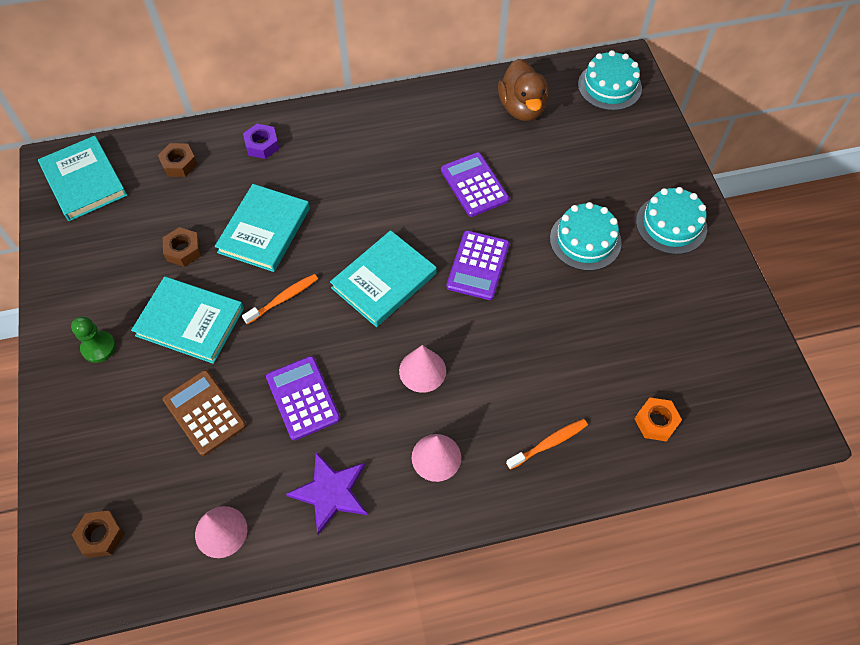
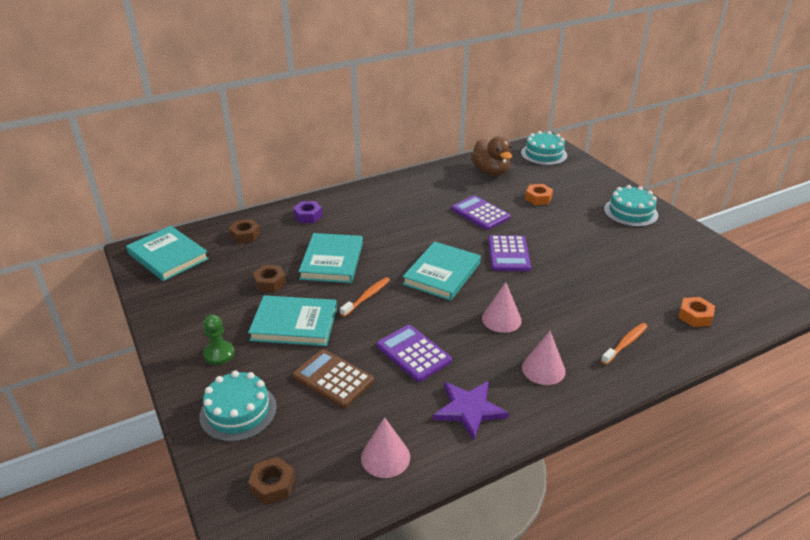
camera: 15 degrees left, 25 degrees down
(561, 172) = (538, 198): none -> orange nut
(585, 240) = (577, 229): turquoise cake -> turquoise cake (238, 411)

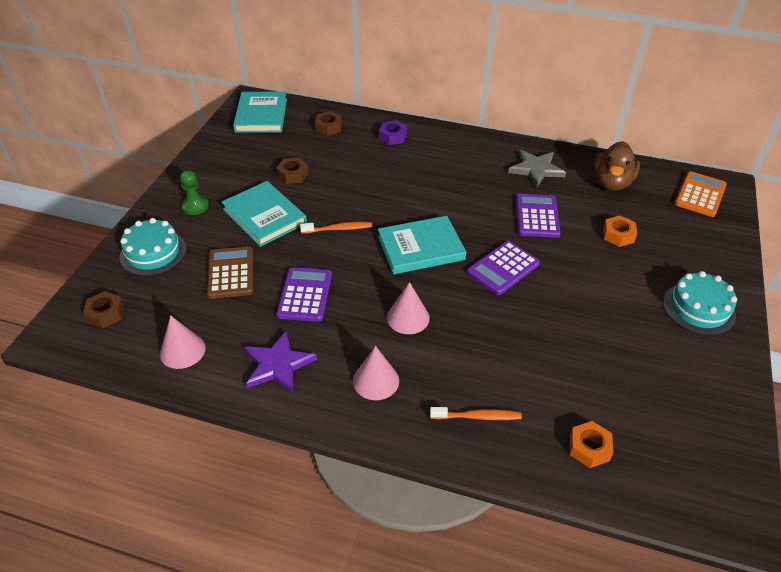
camera: 45 degrees right, 10 degrees up
(332, 261) = (356, 184): turquoise book -> none
(437, 187) = (536, 169): none -> grey star
(543, 154) = (700, 195): turquoise cake -> orange calculator

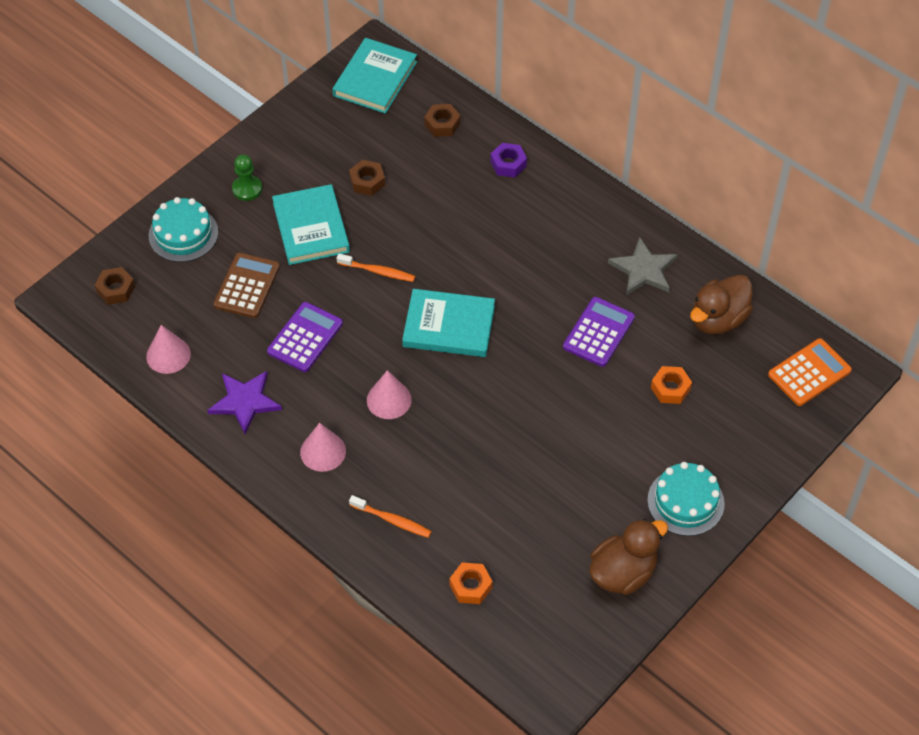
camera: 25 degrees right, 10 degrees up
(503, 268) = (518, 381): purple calculator -> none
(702, 382) = (623, 573): none -> brown duck

